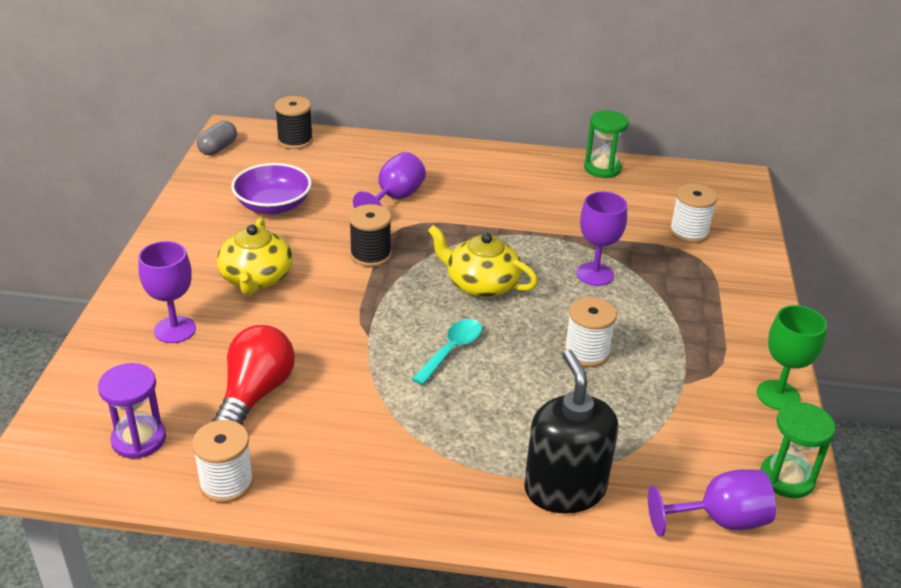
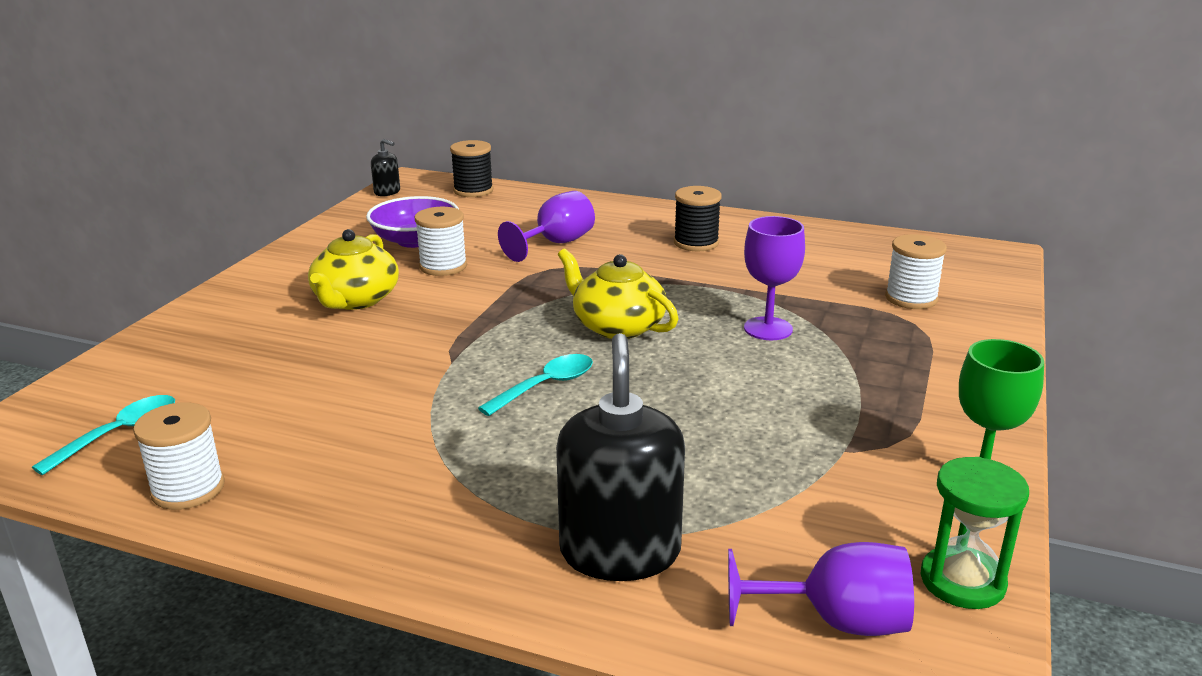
camera: 15 degrees right, 10 degrees down
(139, 439) = (120, 434): purple hourglass -> turquoise spoon
(175, 329) = (234, 337): purple goblet -> none
(218, 148) = (387, 192): grey capsule -> black soap dispenser
(255, 394) = (282, 405): red light bulb -> none
(370, 255) = (498, 290): black spool -> black spool (696, 243)
(586, 352) = (721, 405): white spool -> white spool (443, 266)
(602, 168) = (821, 234): green hourglass -> none

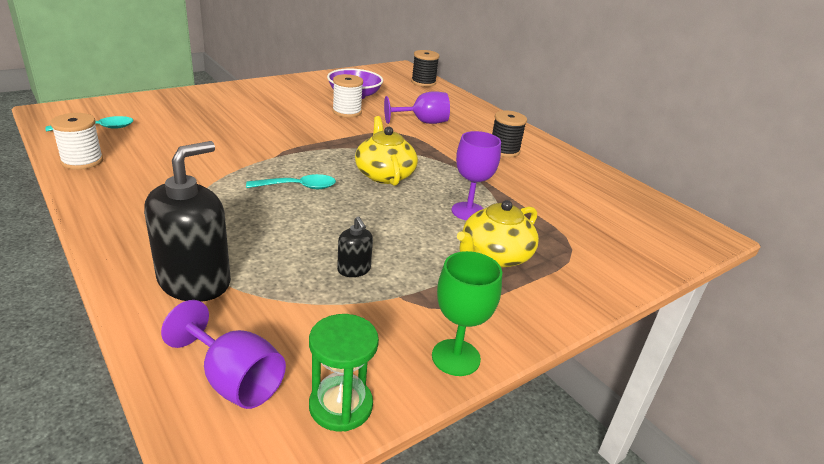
camera: 30 degrees right, 5 degrees up
(355, 300) = (281, 112): yellow teapot -> yellow teapot (494, 256)
(387, 192) = (379, 69): black soap dispenser -> black soap dispenser (354, 269)
(911, 298) = (595, 234): white spool -> none

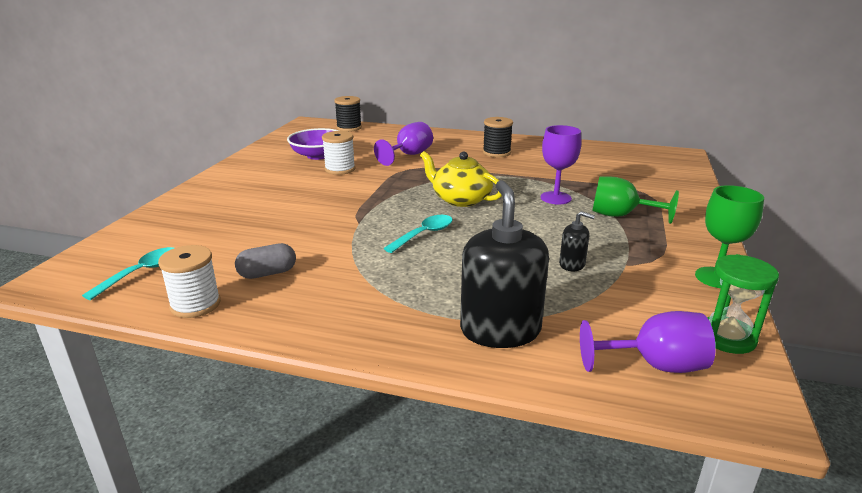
camera: 35 degrees left, 5 degrees down
(152, 162) = (267, 273): none -> grey capsule
(494, 256) = (620, 215): yellow teapot -> green goblet

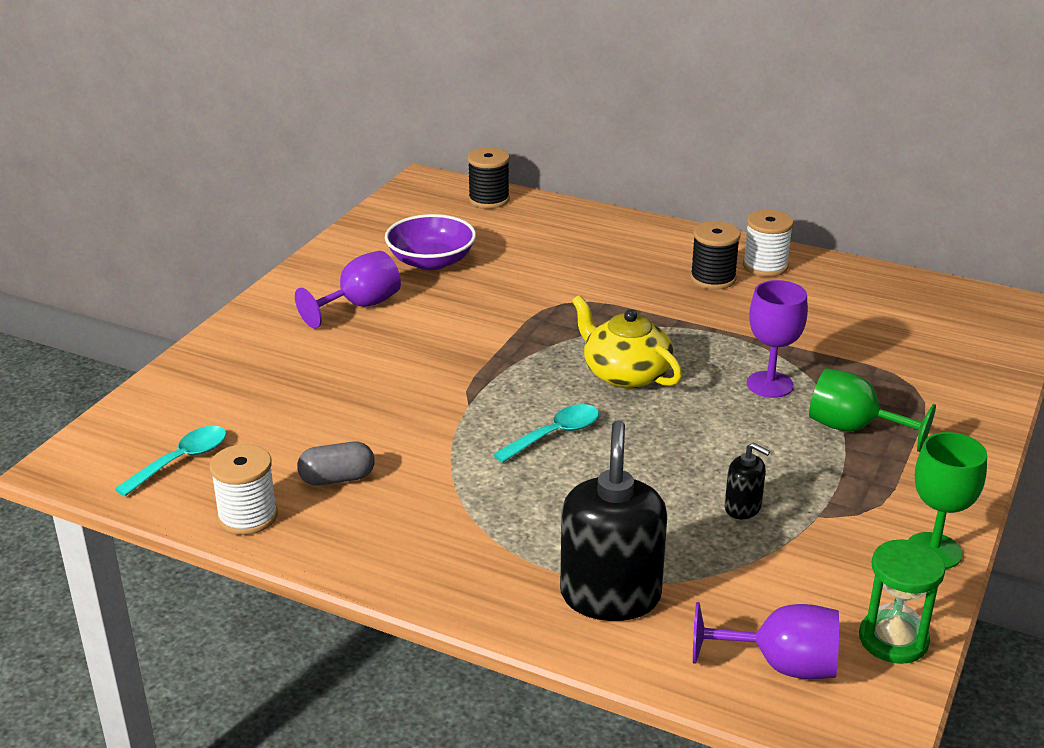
camera: 10 degrees right, 5 degrees up
(340, 169) = (459, 295): white spool -> white spool (765, 266)
(409, 155) = (571, 272): purple goblet -> purple goblet (360, 306)

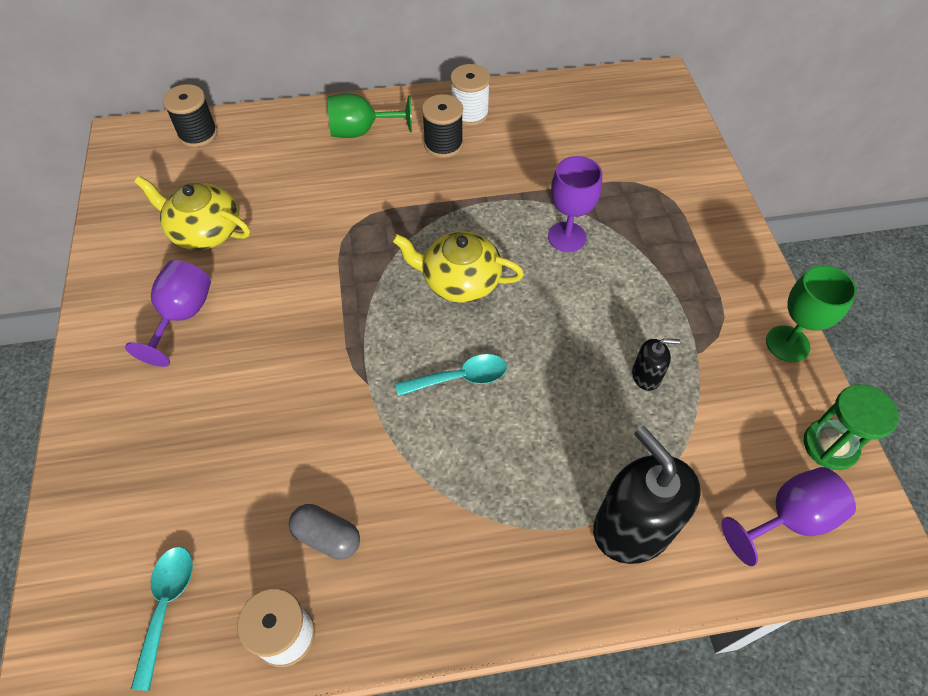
camera: 35 degrees left, 25 degrees up
(337, 479) = (327, 537): grey capsule -> grey capsule turned 75 degrees clockwise
(431, 261) = (204, 231): purple bowl -> yellow teapot
(555, 434) = (460, 378): turquoise spoon -> turquoise spoon turned 60 degrees clockwise
(853, 428) = (652, 252): green goblet -> green goblet (361, 131)

